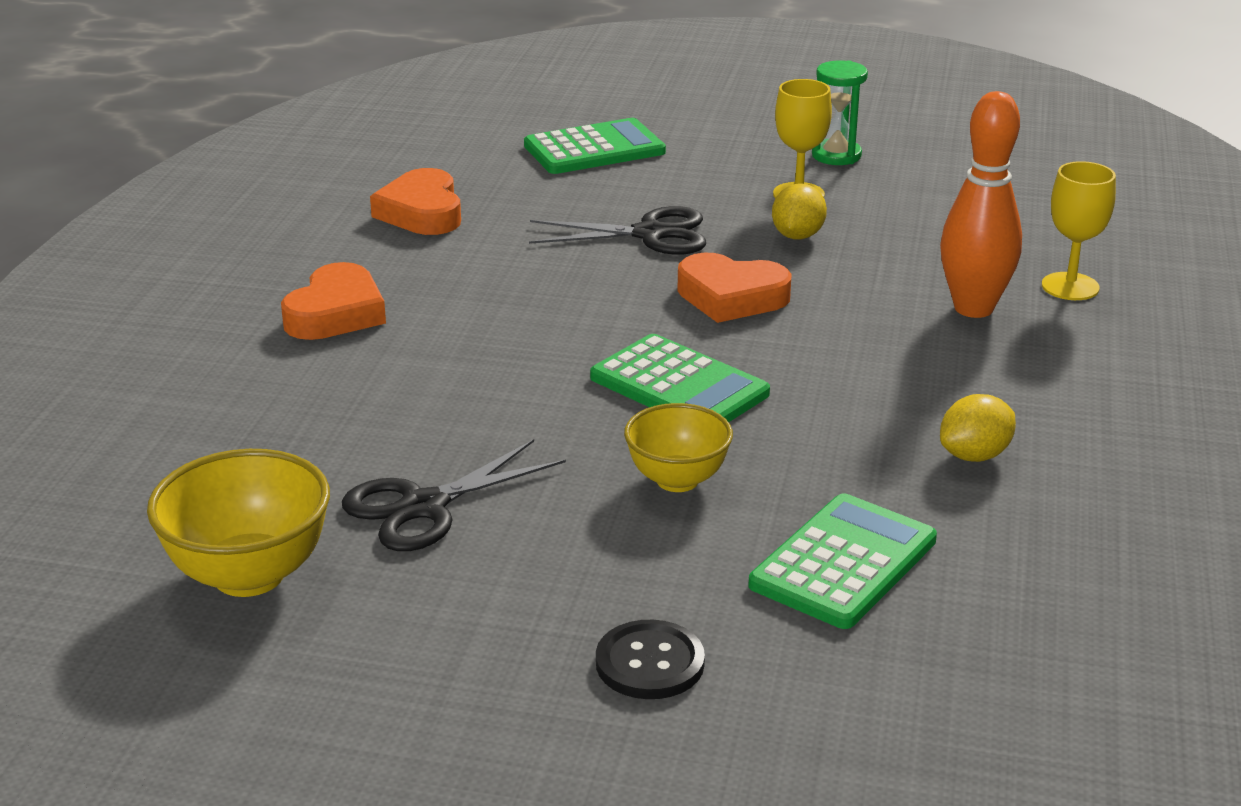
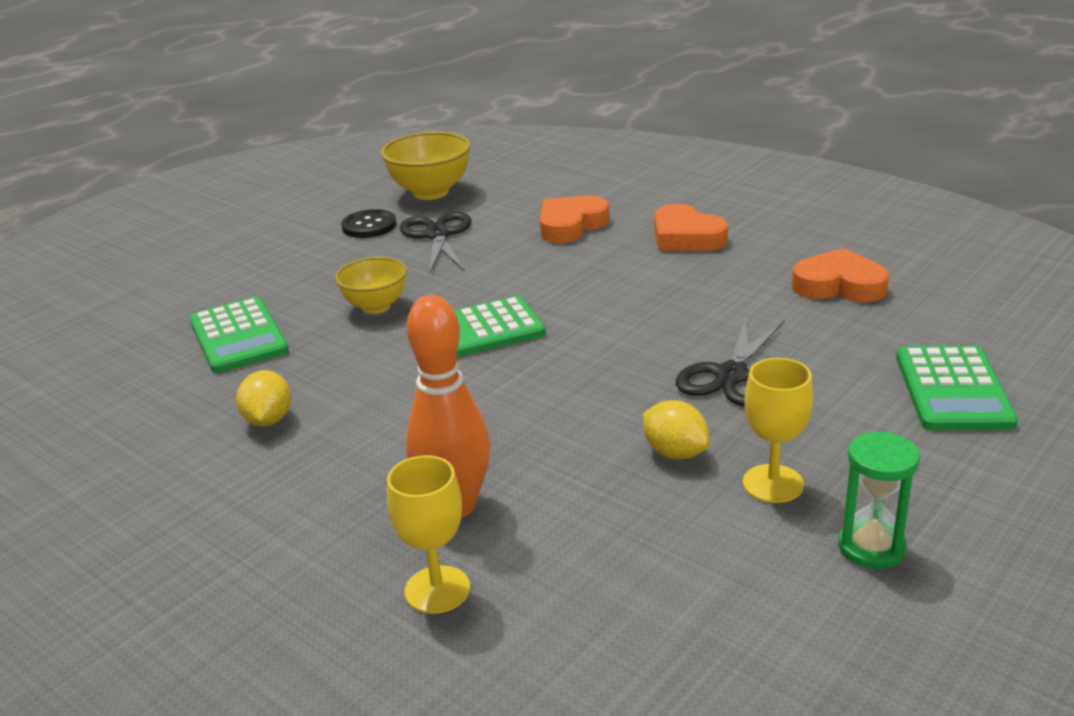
camera: 120 degrees right, 0 degrees up
(650, 663) = (245, 267): black button -> black button (369, 226)
(731, 297) = (585, 385): orange heart -> orange heart (571, 225)

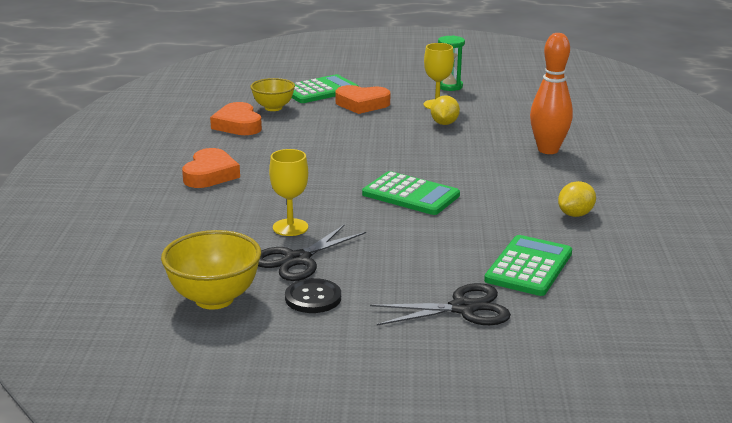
camera: 130 degrees left, 5 degrees down
(376, 306) = (427, 237): yellow bowl -> yellow bowl (273, 108)
(437, 590) = (592, 137): yellow goblet -> yellow goblet (290, 227)
(571, 225) = (227, 215): orange heart -> orange heart (362, 104)
(731, 375) = (366, 127): black scissors -> black scissors (463, 308)

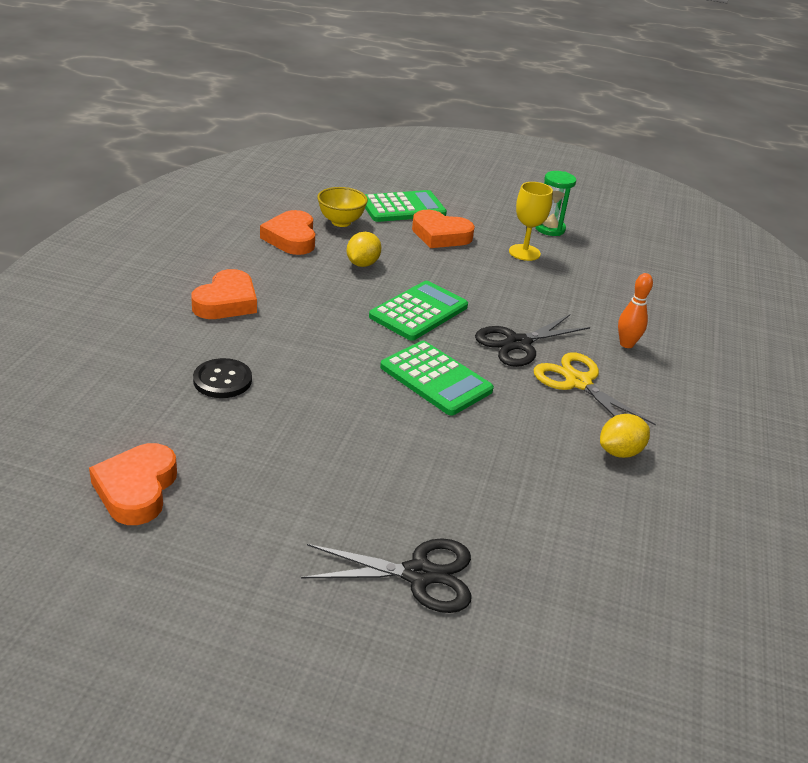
camera: 10 degrees right, 10 degrees up
(214, 299) = (136, 489): yellow bowl -> orange heart
(290, 227) = (276, 398): yellow goblet -> none
(297, 259) = (260, 450): black scissors -> black scissors (518, 343)
(313, 298) = (249, 514): black button -> black button (222, 380)
(444, 123) = (521, 281): yellow lemon -> yellow lemon (362, 264)
(523, 179) = (578, 382): none -> yellow scissors
(528, 267) = (528, 524): green calculator -> green calculator (418, 312)
(548, 150) = (626, 344): orange bowling pin -> orange bowling pin, size x0.56

